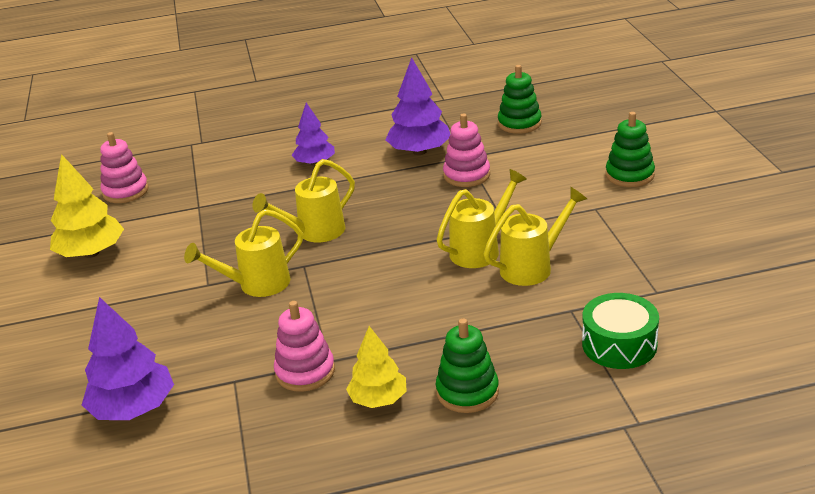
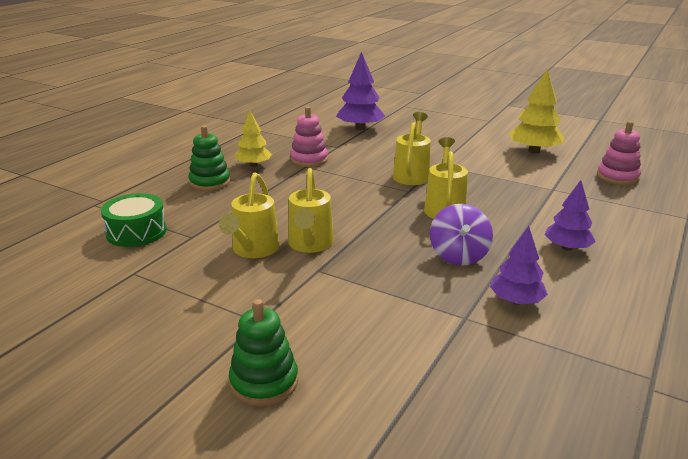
camera: 130 degrees right, 5 degrees down
(392, 190) = (458, 255): none -> purple spinning top
(419, 151) = (516, 301): purple tree -> purple tree, size x0.66
(466, 175) = (427, 298): pink stacking toy -> none
(519, 123) = (495, 397): green stacking toy -> none

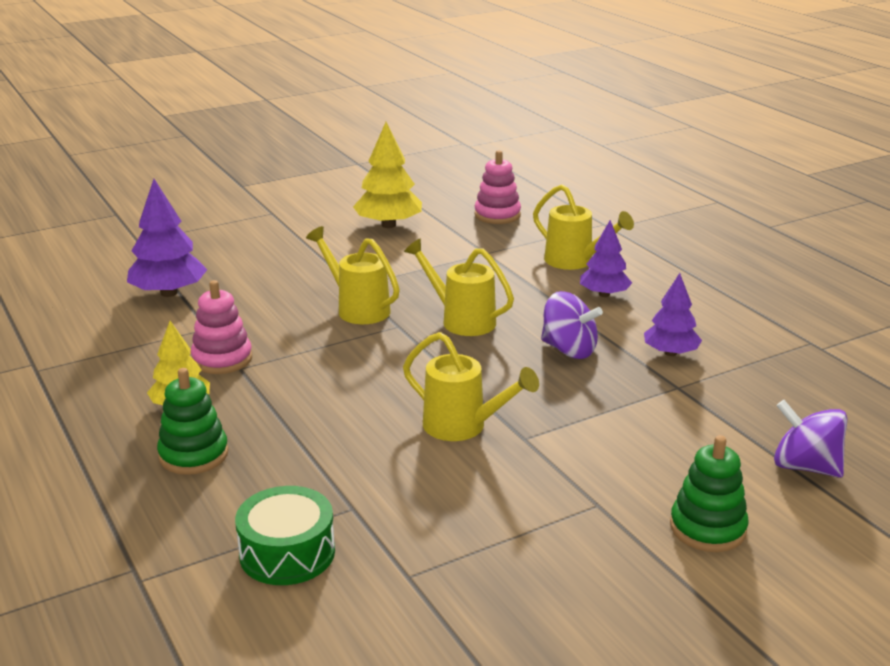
camera: 60 degrees left, 0 degrees up
(253, 250) = (437, 469): yellow watering can -> yellow watering can (575, 261)
(408, 421) = (805, 467): none -> purple spinning top

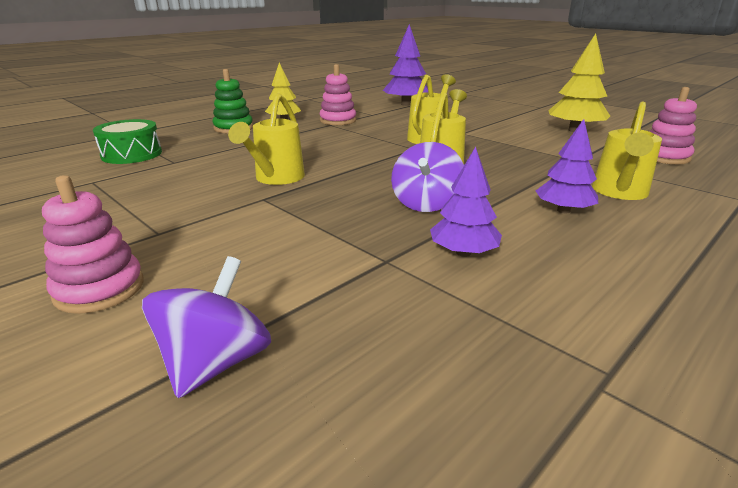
camera: 75 degrees right, 0 degrees up
(707, 528) = (99, 289): green stacking toy -> pink stacking toy

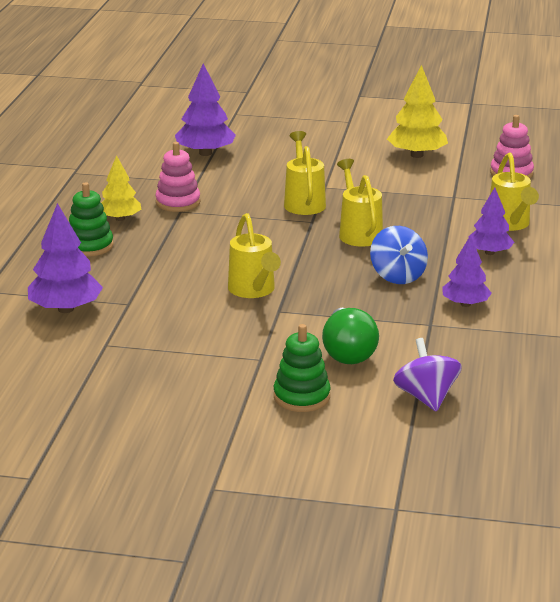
camera: 35 degrees left, 0 degrees up
(99, 289) = (301, 397): pink stacking toy -> green stacking toy
(132, 154) = (66, 309): green drum -> purple tree
(244, 258) = (347, 352): none -> green light bulb
(426, 203) = (397, 276): purple spinning top -> blue spinning top

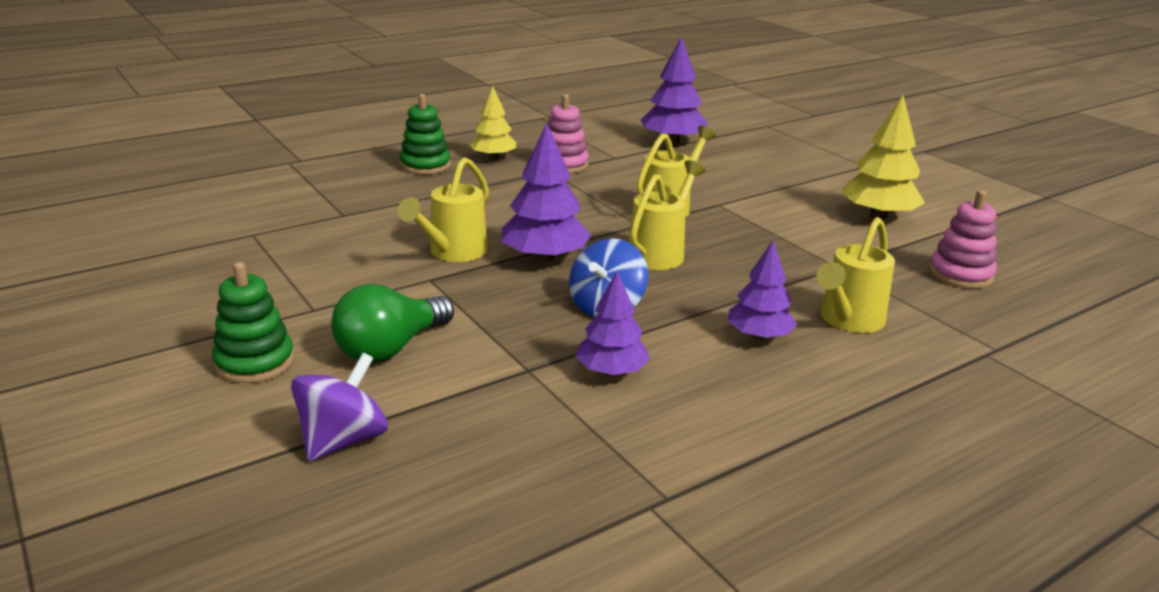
camera: 45 degrees right, 0 degrees up
(66, 309) = (298, 197): purple tree -> purple tree (545, 258)

